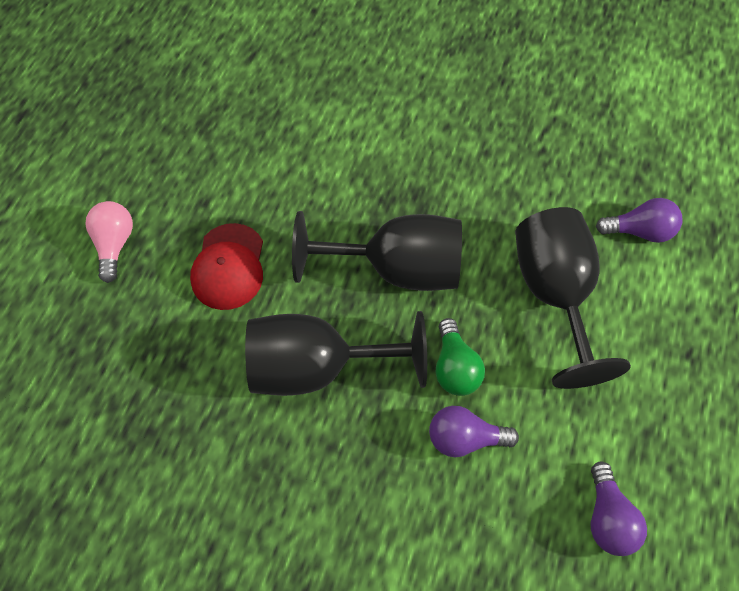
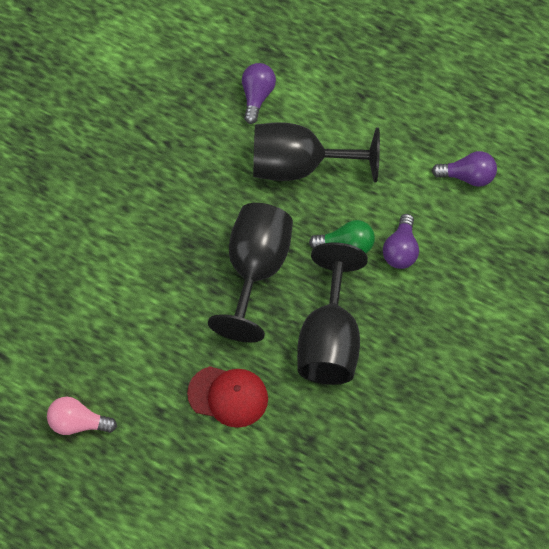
camera: 80 degrees left, 0 degrees up
(114, 244) = (187, 487): pink light bulb -> pink light bulb (78, 423)

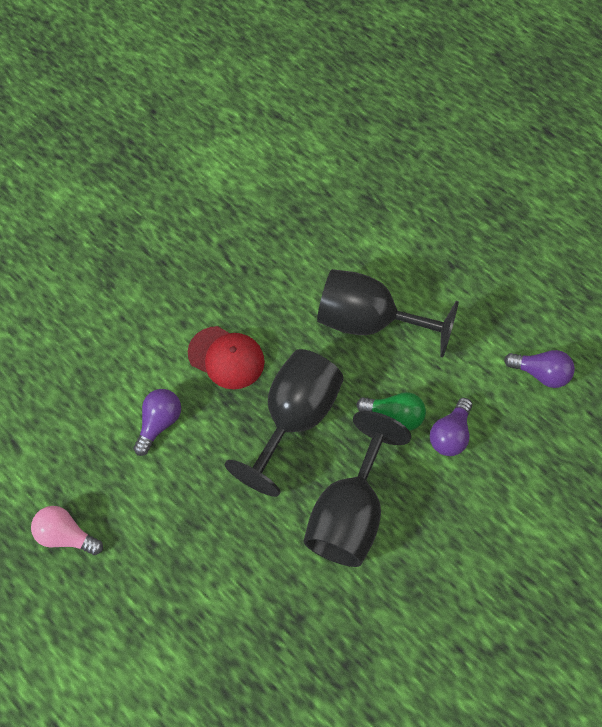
camera: 15 degrees right, 0 degrees up
(228, 396) = (227, 547): red cap -> red cap (226, 358)
(257, 96) = (346, 242): purple light bulb -> purple light bulb (159, 423)

